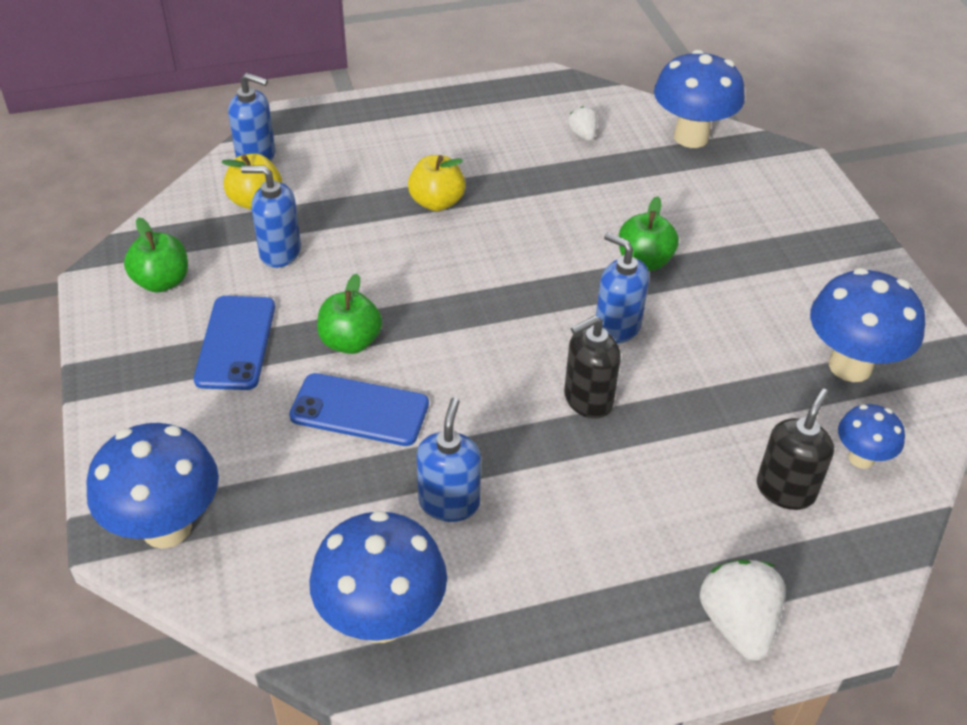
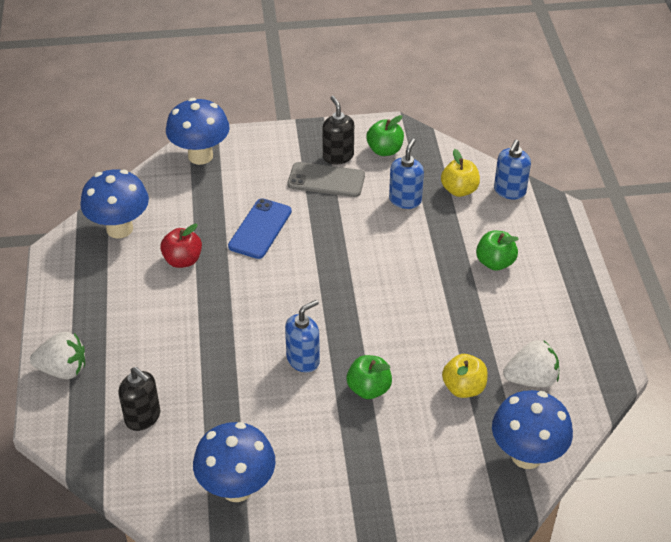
camera: 100 degrees right, 0 degrees up
(235, 343) = (326, 180): blue phone -> grey phone
(350, 342) = (317, 228): green apple -> green apple (495, 262)
(437, 202) = (450, 280): yellow apple -> yellow apple (463, 388)
(449, 502) = (183, 260): blue soap dispenser -> red apple
(582, 135) = (531, 379): white strawberry -> white strawberry, size x1.83
(587, 400) = (242, 333): black soap dispenser -> black soap dispenser (338, 156)
(861, 458) = (155, 467): blue mushroom -> none

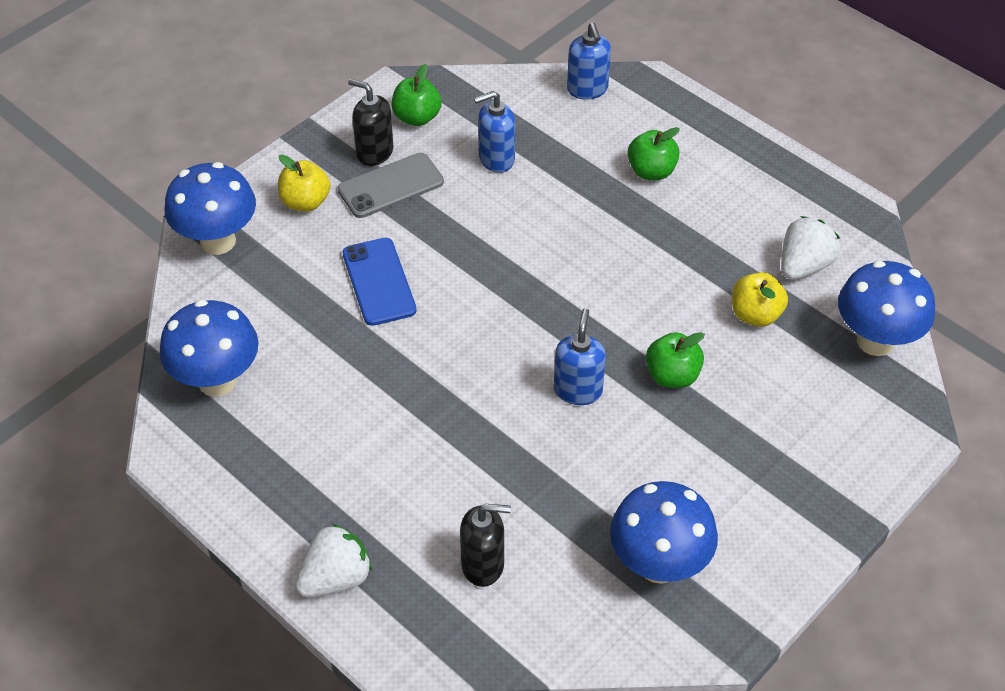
camera: 40 degrees left, 5 degrees up
(183, 260) = (332, 369): red apple -> none
(405, 200) = (496, 159): blue soap dispenser -> blue soap dispenser turned 90 degrees counterclockwise
(459, 190) = (538, 117): yellow apple -> yellow apple (305, 202)

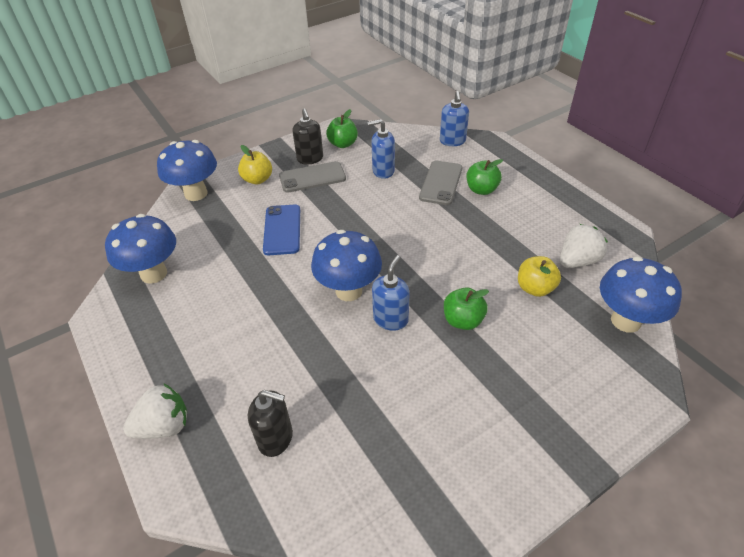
camera: 15 degrees right, 5 degrees down
(374, 152) = (310, 159): black soap dispenser -> black soap dispenser turned 150 degrees counterclockwise
(589, 168) = (441, 183): none -> grey phone
(658, 564) = (414, 467): blue mushroom -> blue mushroom (348, 291)

